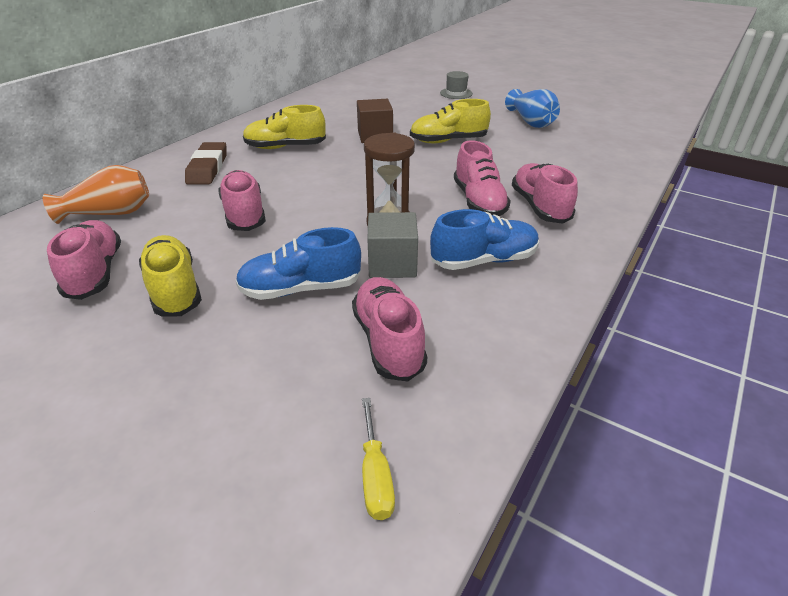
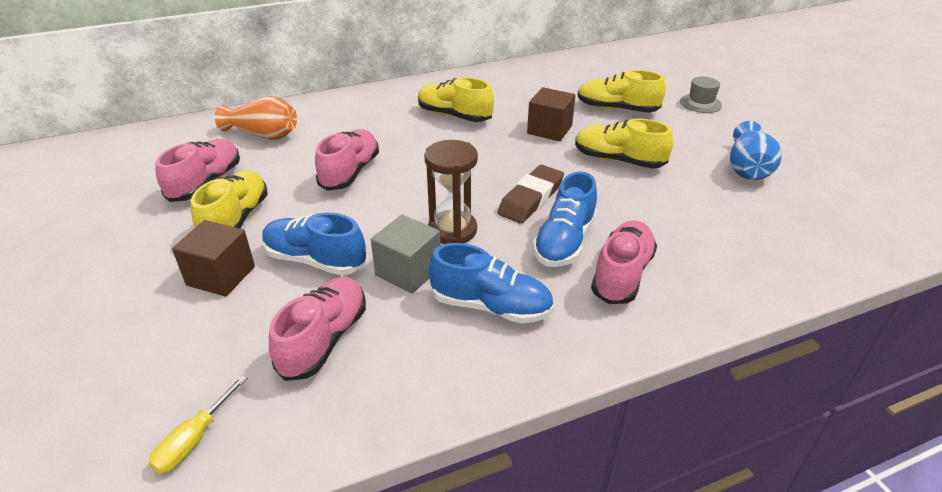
camera: 35 degrees right, 0 degrees up
(208, 168) = (371, 116): brown eraser -> brown eraser (531, 199)
(221, 339) = (221, 276): none -> brown cube
(406, 110) = (617, 109): none -> yellow shoe
(479, 201) = (564, 242): pink shoe -> blue shoe

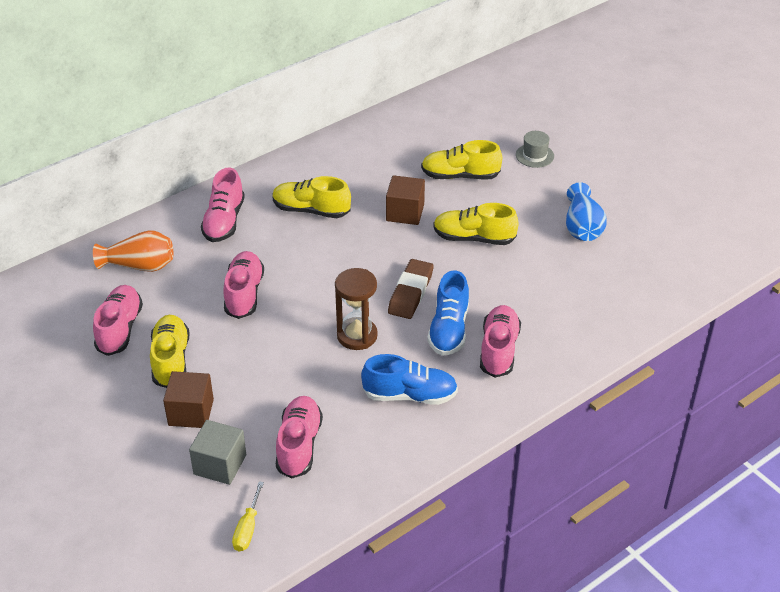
camera: 15 degrees left, 5 degrees up
(315, 260) = (259, 384): blue shoe -> none
(365, 113) = (224, 221): none -> pink shoe
(408, 271) = (337, 379): grey cube -> grey cube (220, 464)

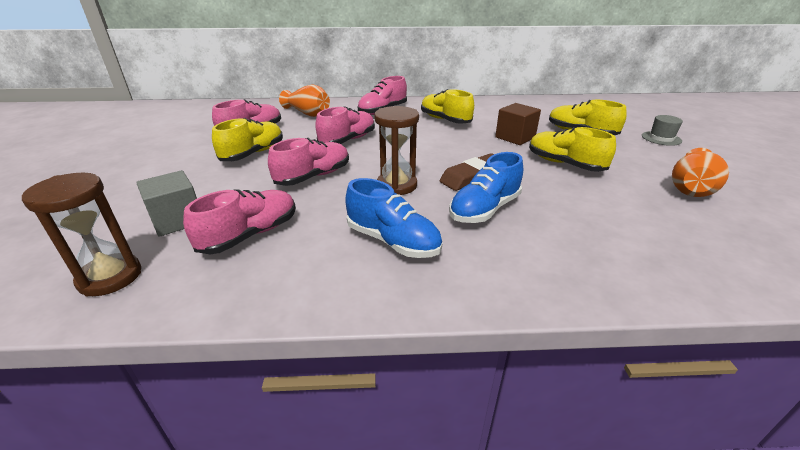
camera: 35 degrees right, 10 degrees down
(191, 412) = (217, 182): brown cube -> none
(247, 528) = (110, 277): yellow screwdriver -> brown hourglass
(499, 350) = (524, 243): pink shoe -> pink shoe (313, 176)
(582, 227) = (691, 187): blue vase -> orange vase

